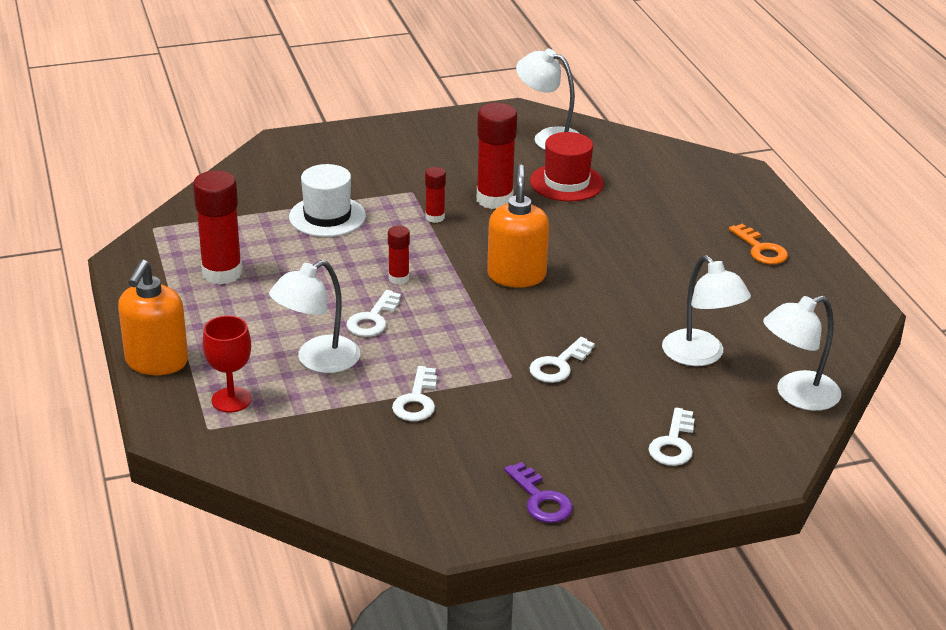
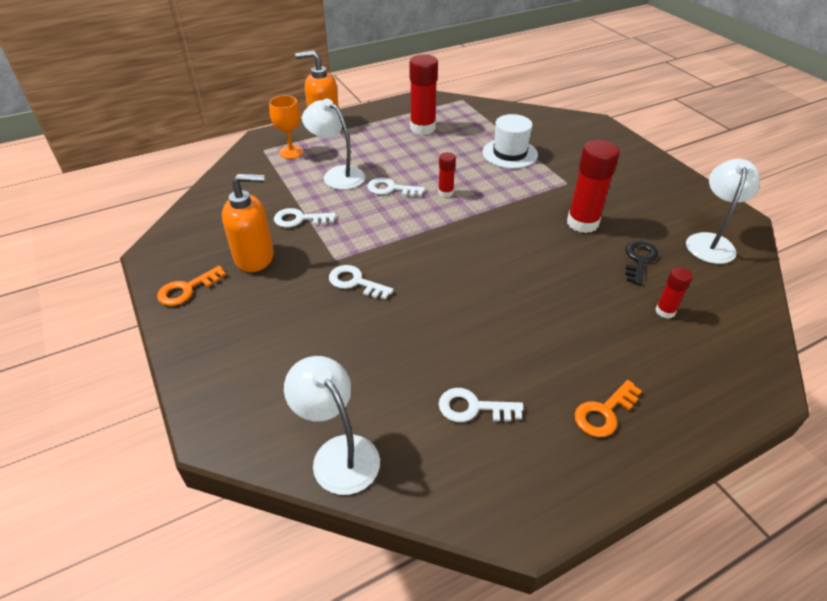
camera: 80 degrees right, 10 degrees up
(231, 400) = (291, 152): red goblet -> orange goblet
(435, 217) = (536, 197): red glue stick -> red glue stick (665, 311)
(516, 276) = (474, 247): orange soap dispenser -> orange soap dispenser (255, 257)
(540, 499) = (187, 289): purple key -> orange key
(566, 182) = (639, 260): red hat -> black key
(673, 443) = (255, 360): white key -> white key (473, 407)
(700, 356) = (389, 371): white lamp -> none

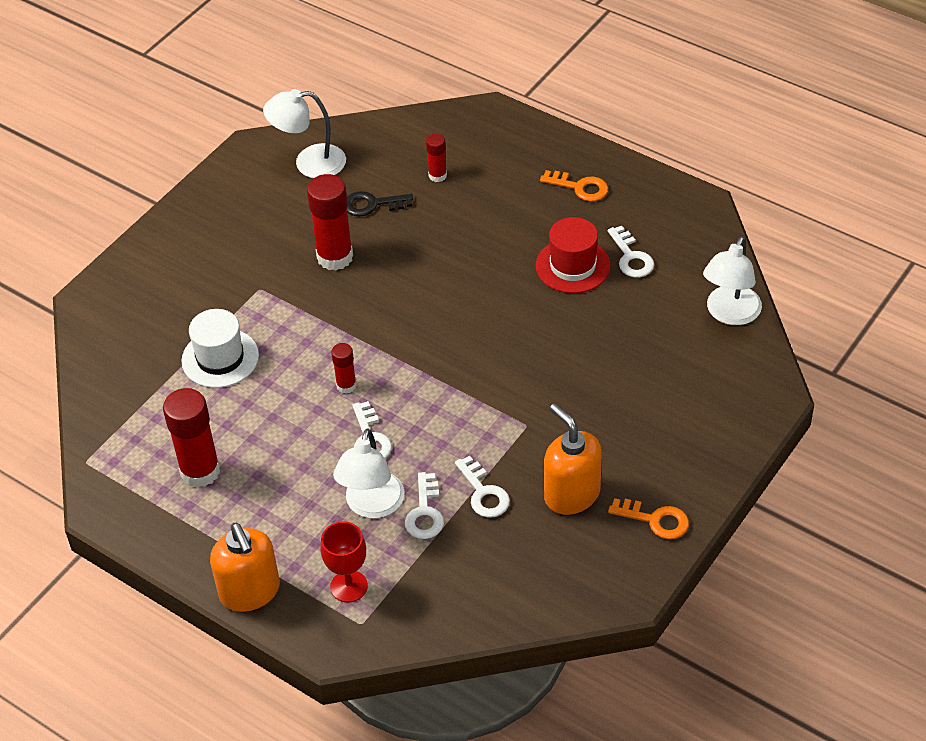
camera: 115 degrees left, 5 degrees up
(291, 152) = (349, 586): orange goblet -> red goblet
(355, 282) = (548, 392): white key -> white key (425, 512)
(488, 357) = (573, 266): none -> red hat

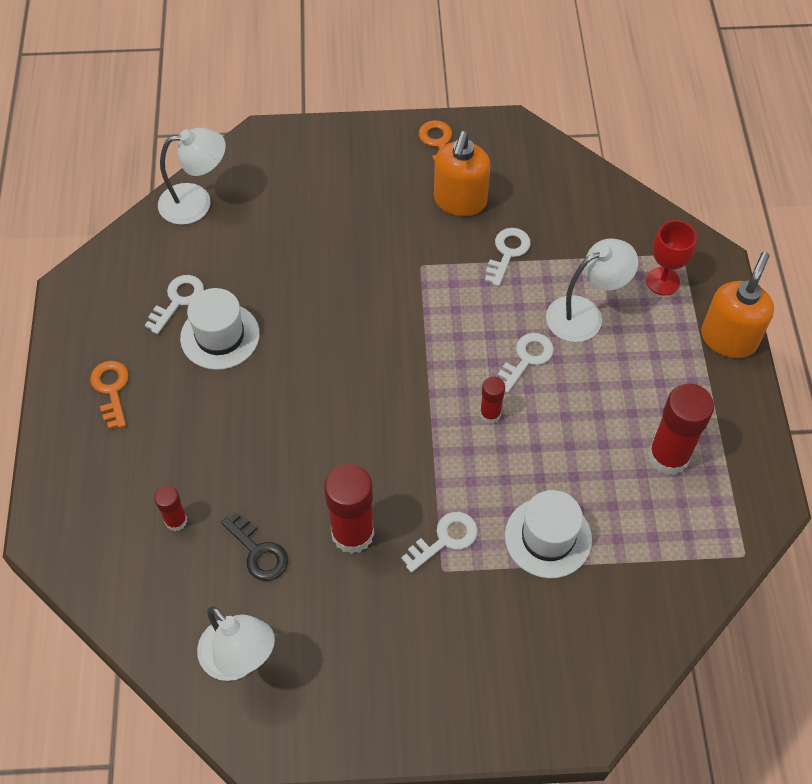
camera: 130 degrees left, 10 degrees up
(425, 512) = (558, 277): white key -> white key (445, 539)
(573, 266) = (220, 336): red hat -> white hat

